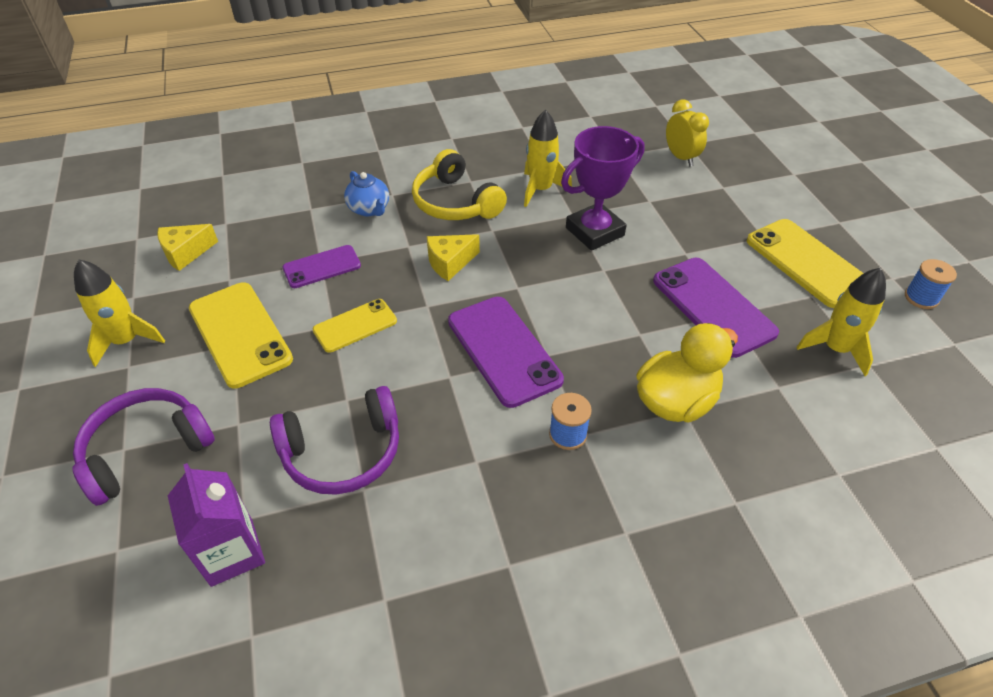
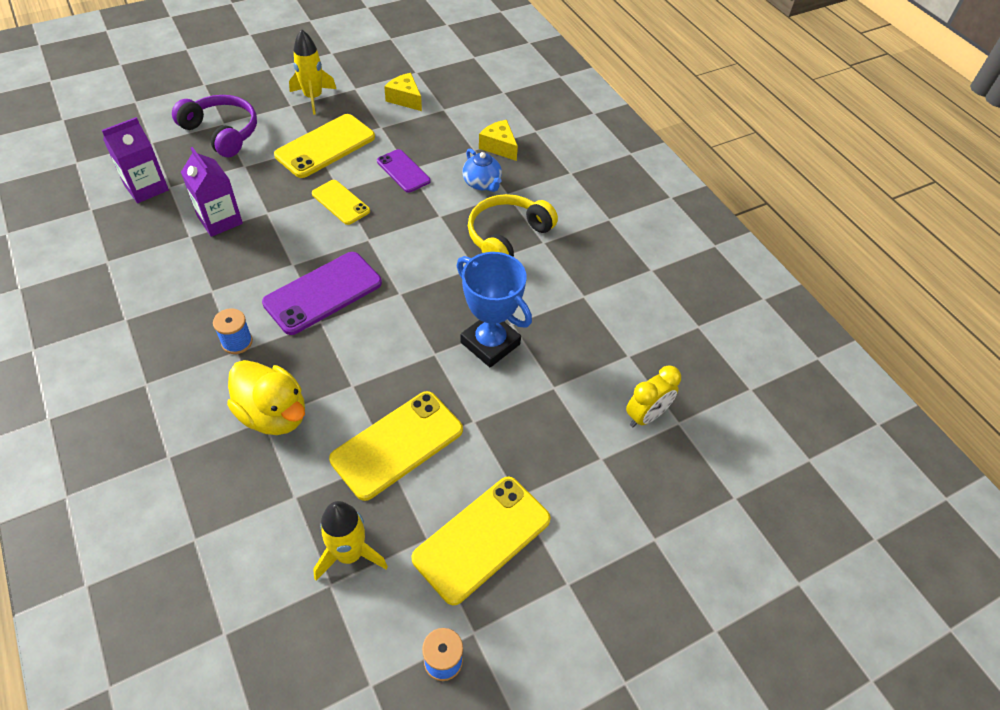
camera: 75 degrees right, 5 degrees up
(343, 452) = (220, 220): purple headphones -> purple carton
(369, 209) = (482, 183): blue teapot -> blue teapot turned 75 degrees counterclockwise
(450, 263) = (423, 245): yellow cheese -> yellow cheese (499, 147)
(540, 190) = (545, 295): yellow rocket -> none
(594, 231) = (490, 343): purple trophy -> blue trophy
(713, 306) = (397, 445): purple phone -> yellow phone

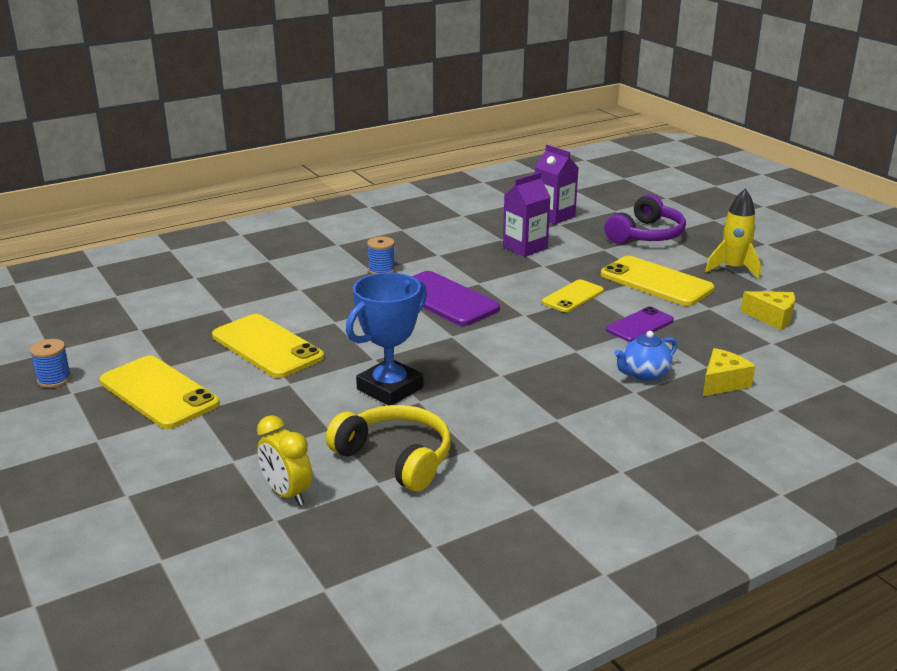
camera: 90 degrees right, 25 degrees down
(273, 414) = (305, 292): yellow duck -> none
(349, 554) = (163, 334): yellow rocket -> none
(405, 99) = (772, 318): yellow cheese -> yellow cheese turned 75 degrees clockwise
(507, 236) = (557, 394): yellow headphones -> yellow headphones (396, 458)

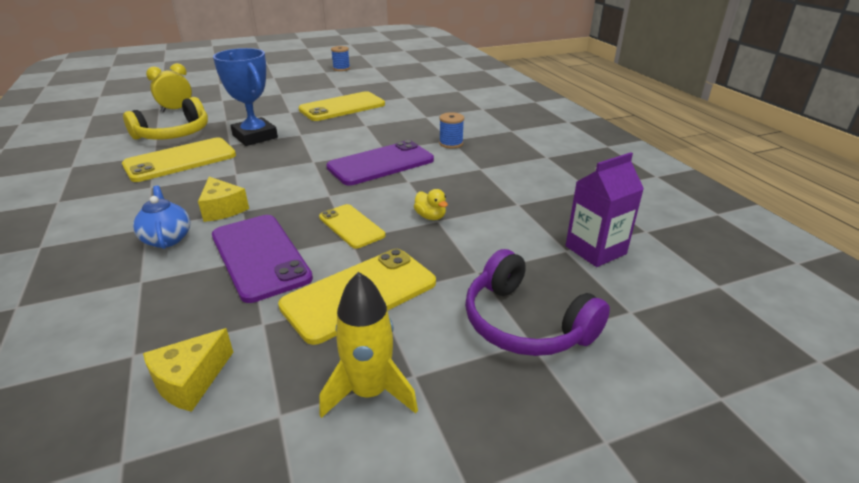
camera: 100 degrees right, 5 degrees up
(159, 393) = (308, 86): yellow phone -> yellow phone (180, 160)
(525, 247) = (490, 215): purple carton -> none
(539, 268) = (430, 217): none -> yellow duck
(640, 325) = (259, 256): purple phone -> purple phone, size x1.66
(722, 383) = (100, 283): yellow cheese -> yellow cheese (223, 209)

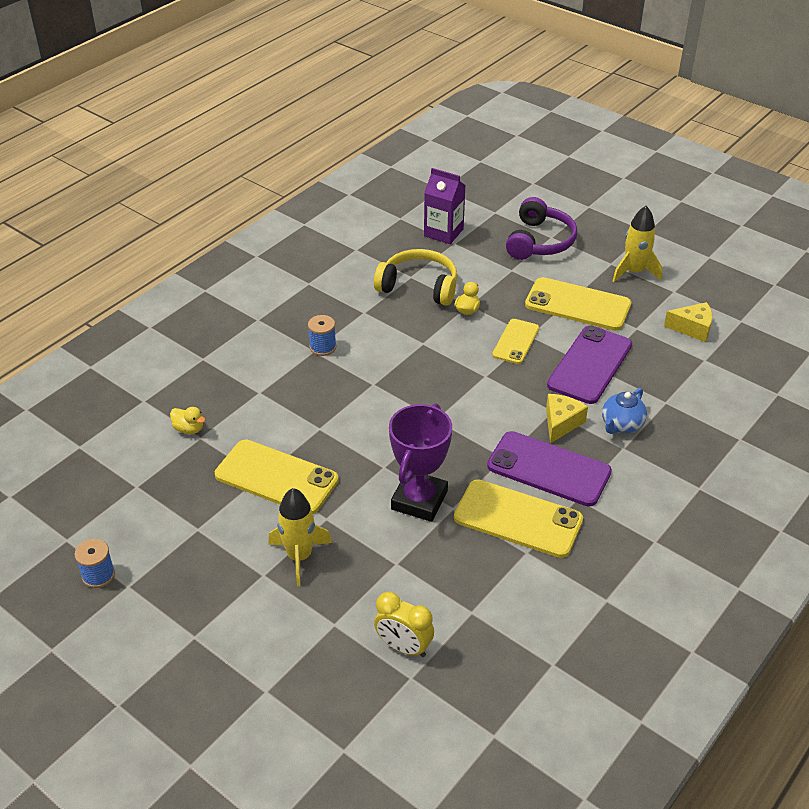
camera: 120 degrees left, 10 degrees up
(174, 134) = (470, 580): yellow headphones -> yellow headphones (419, 286)
(255, 136) = (419, 500): blue trophy -> purple trophy
(276, 101) = (299, 556): none -> yellow rocket
(381, 164) = (404, 373): purple phone -> purple phone (549, 469)
(417, 96) = (189, 429): none -> yellow duck

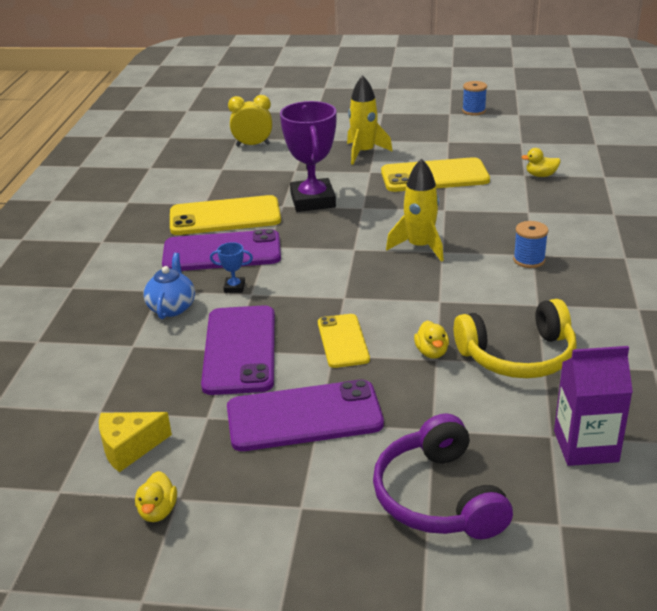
camera: 150 degrees right, 10 degrees down
(561, 423) = (234, 287): yellow cheese -> blue trophy
(577, 304) = (304, 416): yellow phone -> purple phone
(634, 272) = (256, 507): yellow rocket -> yellow rocket (419, 247)
(687, 289) = (158, 511): none -> yellow duck

